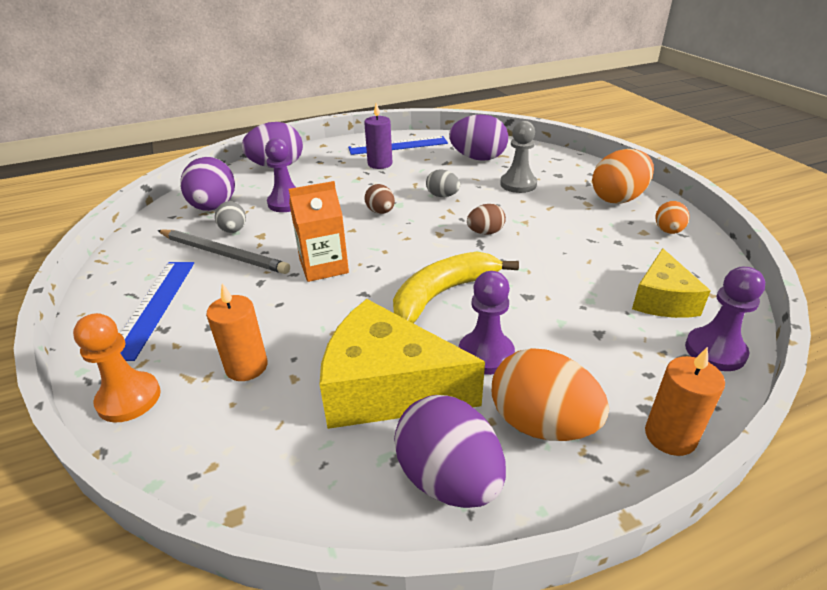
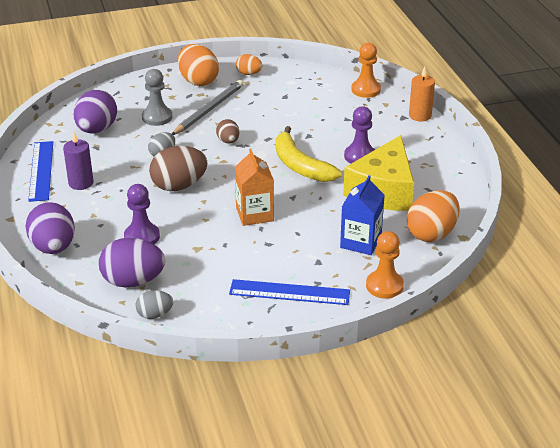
camera: 85 degrees left, 0 degrees up
(223, 254) = (222, 266): grey pencil -> grey pencil (209, 110)
(233, 230) = (184, 264): grey egg -> grey egg (155, 315)
(246, 366) = (360, 242): orange candle -> blue carton
(380, 212) = (179, 186): brown egg -> brown egg, size x1.81
(448, 479) = (442, 176): purple egg -> none
(541, 424) = (411, 147): orange egg -> orange egg (431, 234)
(662, 300) = (321, 93): yellow cheese -> none
(715, 351) = (366, 90): purple pawn -> orange pawn

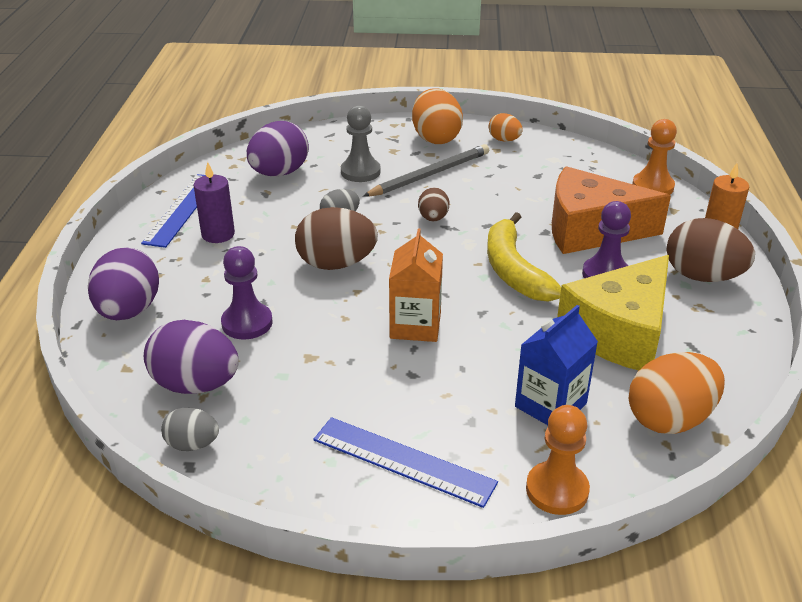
camera: 20 degrees right, 0 degrees up
(337, 128) = (590, 229): none -> orange cheese
(420, 145) = (702, 276): none -> brown egg

